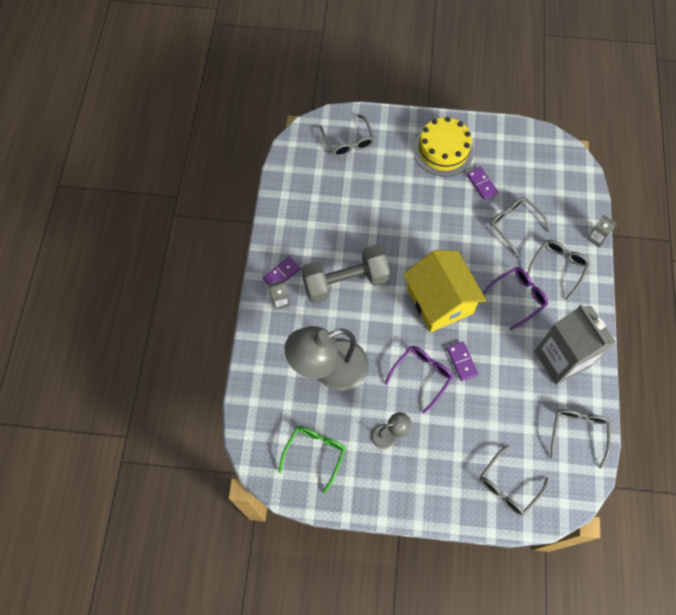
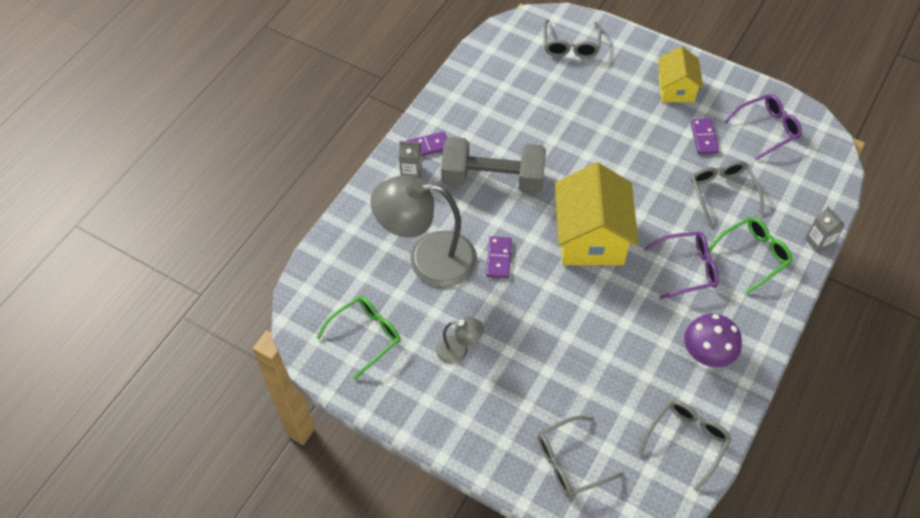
camera: 25 degrees right, 10 degrees down
(422, 375) = (529, 305): purple glasses -> purple glasses (767, 129)
(443, 150) = (676, 89): yellow cake -> yellow house
(462, 361) = (584, 309): purple domino -> purple domino (499, 258)
(558, 267) = (753, 255): grey glasses -> green glasses
(561, 359) = (707, 353): grey carton -> purple mushroom

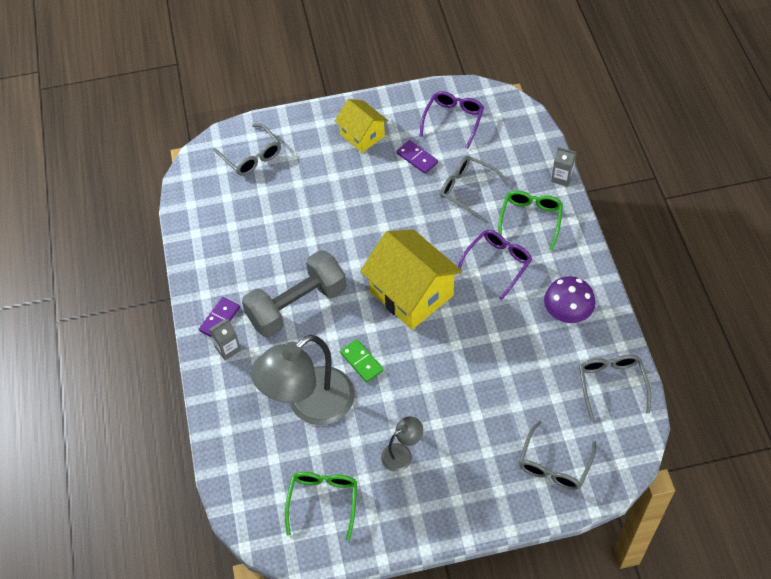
camera: 40 degrees left, 0 degrees up
(499, 258) = (361, 362): purple domino -> green domino

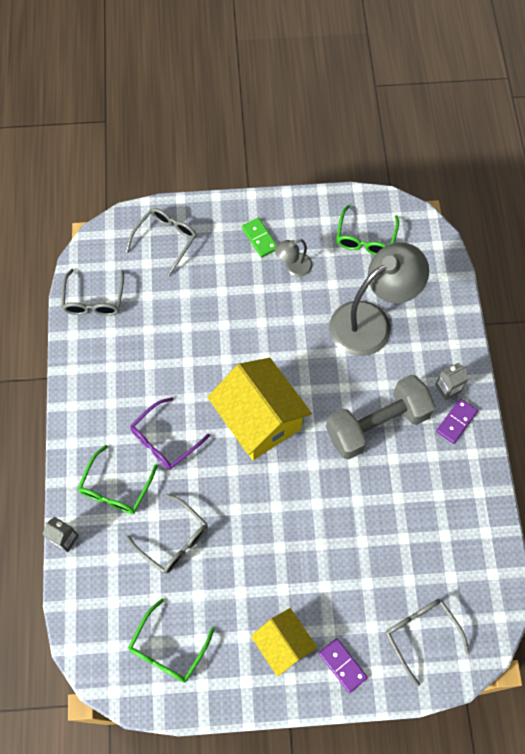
camera: 175 degrees left, 10 degrees up
(361, 362) = (318, 355): green domino -> green domino (259, 238)
(417, 158) = (223, 596): purple domino -> purple domino (342, 665)
(453, 120) = (168, 649): purple glasses -> green glasses
(567, 313) = (112, 374): purple mushroom -> none

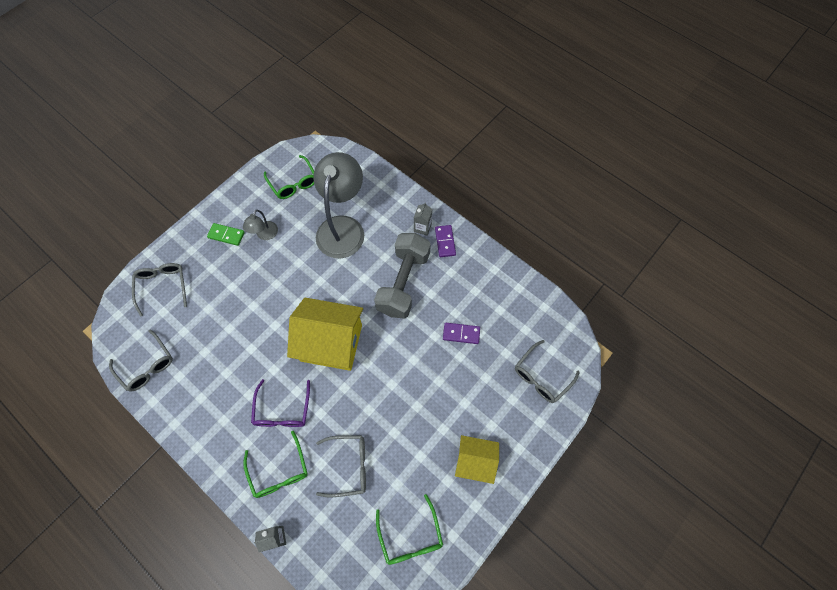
camera: 45 degrees left, 0 degrees up
(342, 665) = (518, 438): purple domino -> purple domino (461, 334)
(421, 634) = (541, 377): grey glasses -> grey glasses turned 60 degrees counterclockwise

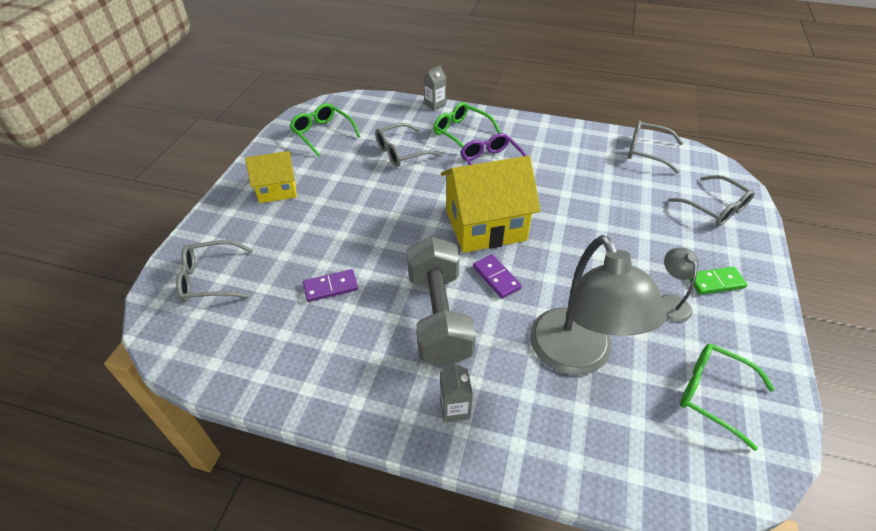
camera: 155 degrees right, 20 degrees down
(445, 242) = (405, 400): purple domino -> purple domino (496, 278)
(541, 377) = (210, 279): grey glasses -> grey glasses turned 120 degrees counterclockwise

